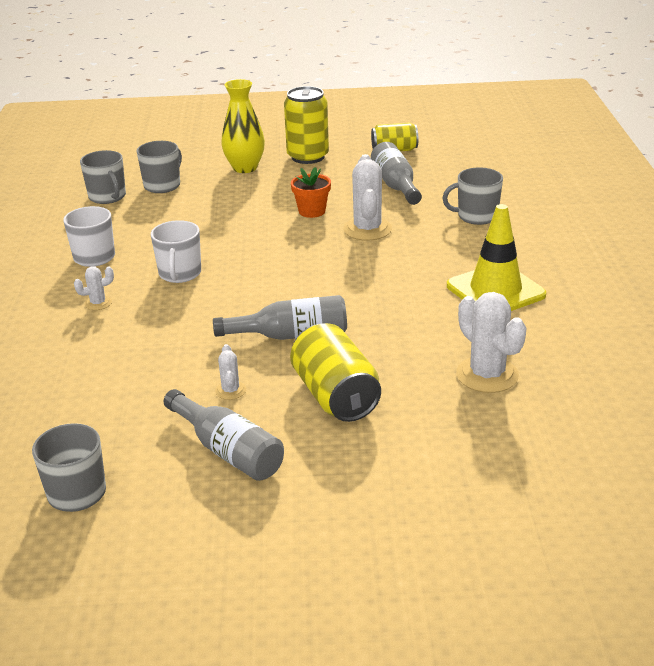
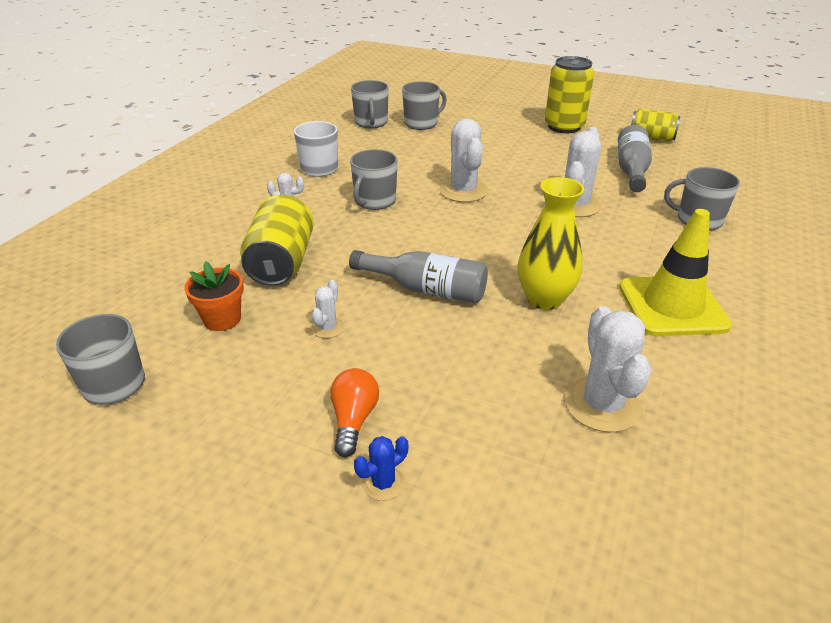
camera: 25 degrees right, 5 degrees up
(180, 274) = (374, 201): white mug -> grey mug
(228, 450) = (274, 392): grey bottle -> none
(245, 168) = (501, 124): yellow vase -> yellow vase (544, 299)
(258, 242) = (463, 191): none -> white cactus
(310, 446) = (353, 420): none -> orange light bulb
(312, 211) = (533, 175): orange flower pot -> orange flower pot (222, 319)
(335, 396) = (421, 370): yellow can -> yellow can (281, 262)
(367, 477) = (383, 483): none -> blue cactus

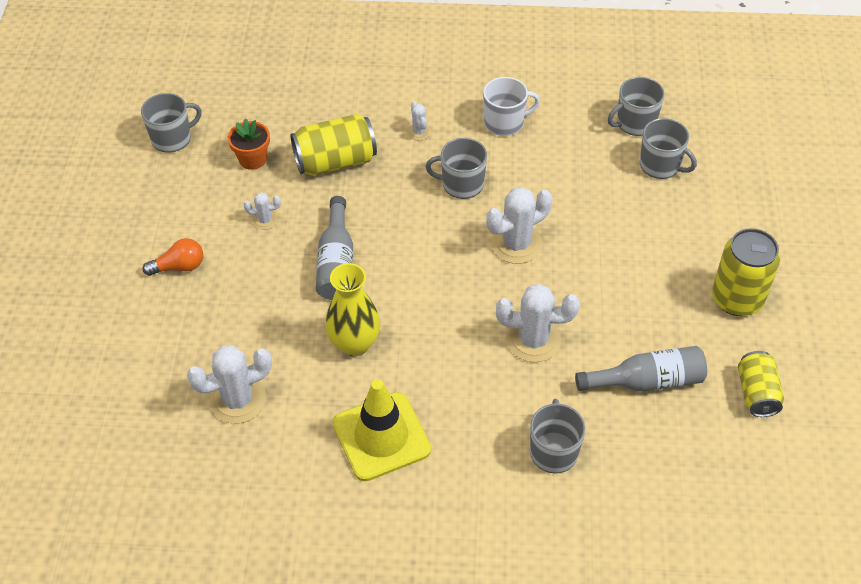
camera: 70 degrees right, 15 degrees up
(383, 483) = (133, 298): blue cactus -> none

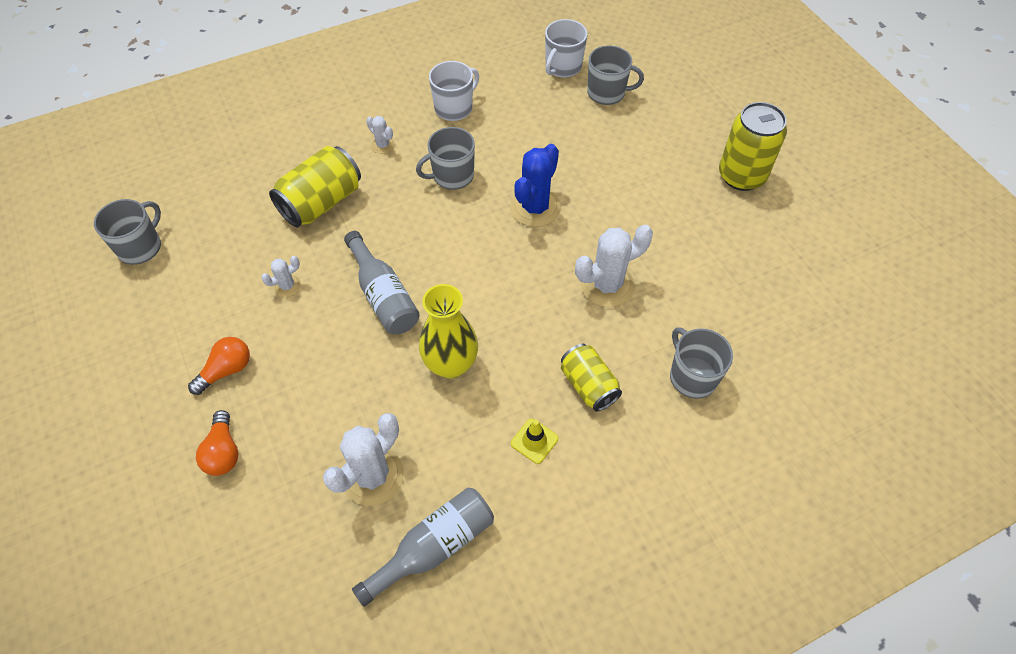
camera: 30 degrees left, 5 degrees up
(141, 328) = (223, 452): none -> orange light bulb
(252, 159) = (237, 233): orange flower pot -> none
(381, 436) = (534, 441): yellow traffic cone -> yellow traffic cone, size x0.44
(516, 244) = (535, 207): white cactus -> blue cactus
(635, 123) = (563, 67): grey mug -> white mug
(647, 381) = (723, 276): grey bottle -> grey bottle (434, 547)
(757, 393) = (811, 246): yellow can -> yellow can (588, 385)

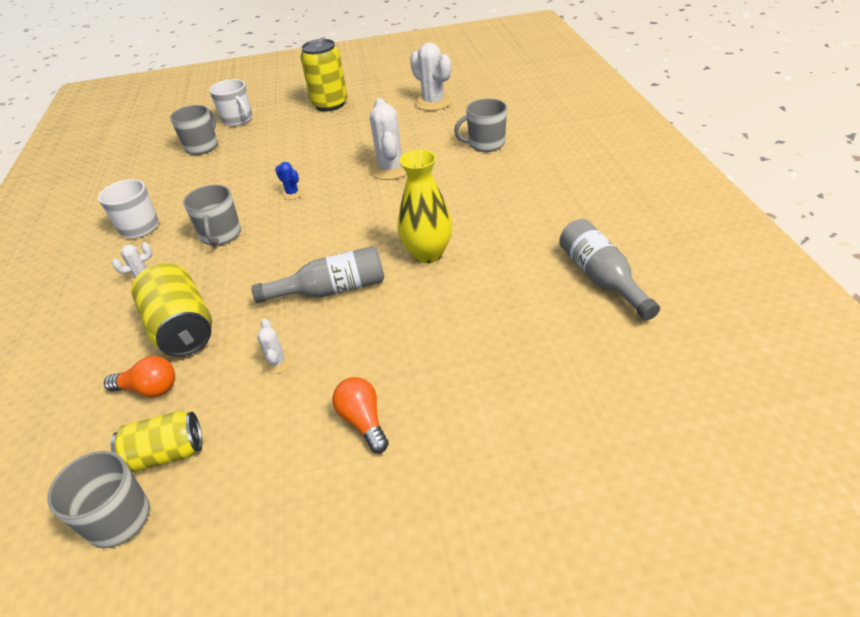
camera: 70 degrees left, 15 degrees down
(223, 452) = (468, 426): orange light bulb -> orange light bulb (149, 389)
(372, 476) = (525, 310): white cactus -> white cactus (433, 102)
(534, 441) = (516, 217): yellow traffic cone -> none
(535, 207) = (292, 193): blue cactus -> blue cactus, size x0.50
(563, 67) = (152, 164): white mug -> white mug (238, 120)
(588, 385) = (476, 186): yellow can -> yellow can (166, 453)

